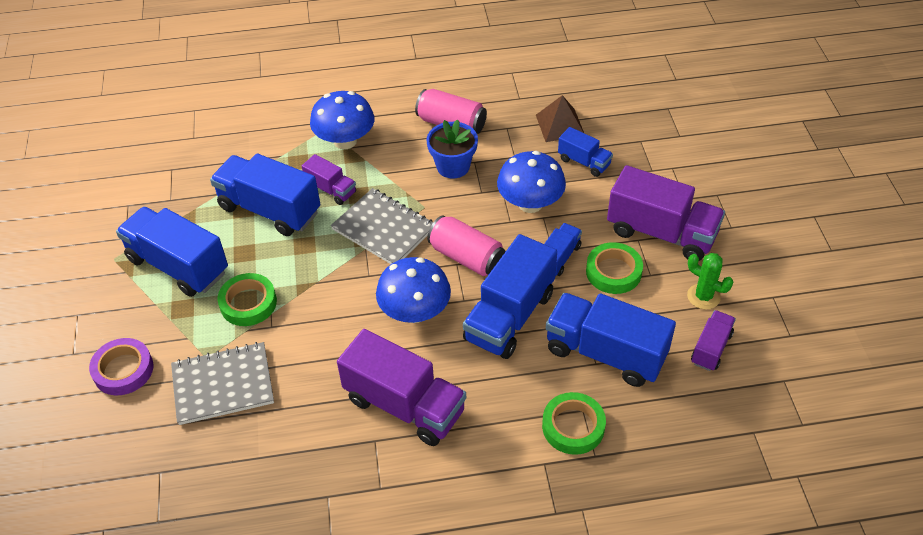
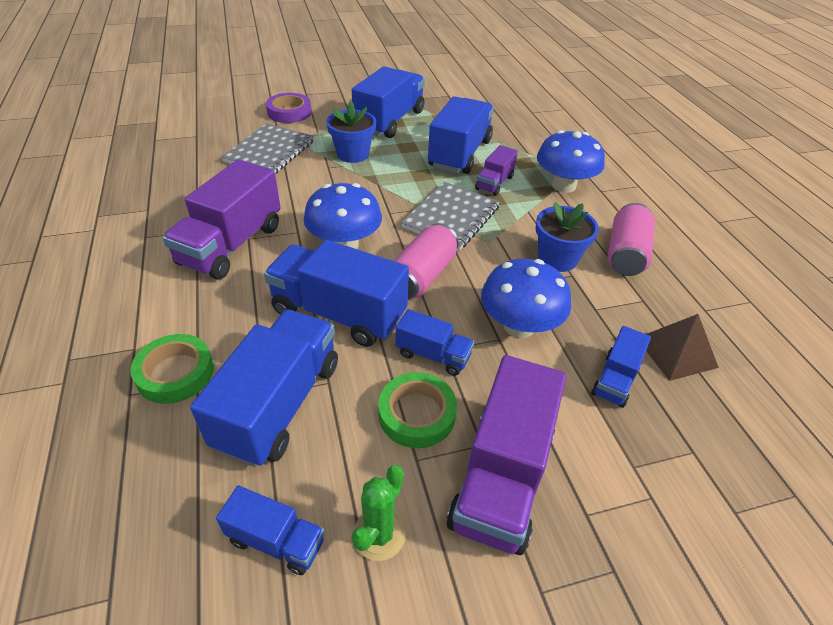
camera: 80 degrees right, 5 degrees down
(223, 385) = (270, 151): grey notebook -> grey notebook turned 45 degrees clockwise
(248, 303) = (353, 154): green tape -> blue flower pot
(711, 348) = (276, 541): purple truck -> blue truck

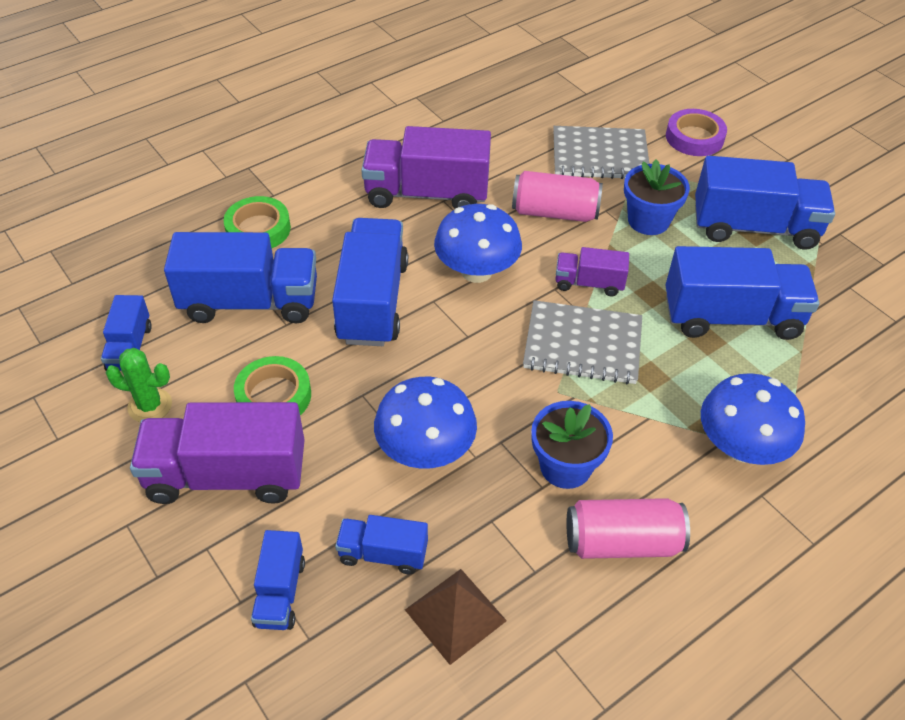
camera: 70 degrees right, 5 degrees up
(422, 276) = (461, 347): pink can -> pink can (554, 212)
(433, 355) = (350, 388): blue truck -> blue truck (280, 592)
(494, 183) = (688, 369): purple truck -> purple truck (589, 283)

